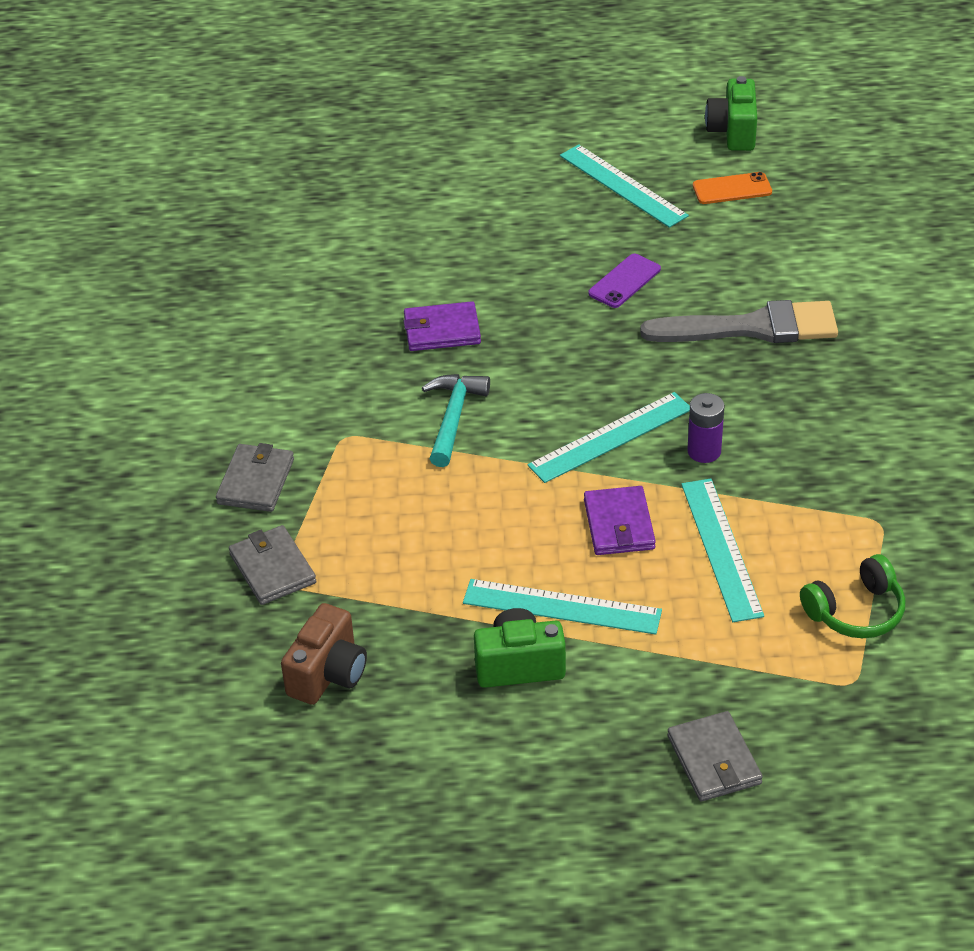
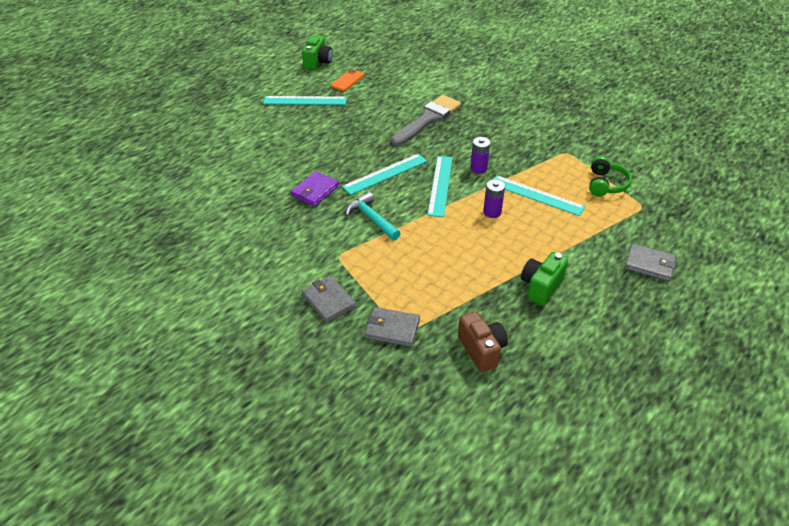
camera: 50 degrees left, 0 degrees up
(562, 607) = (520, 254): turquoise ruler -> turquoise ruler (385, 174)
(619, 524) = (492, 212): purple wallet -> purple battery
(624, 281) = (358, 131): purple phone -> none
(733, 132) = (318, 62): green camera -> green camera turned 120 degrees counterclockwise

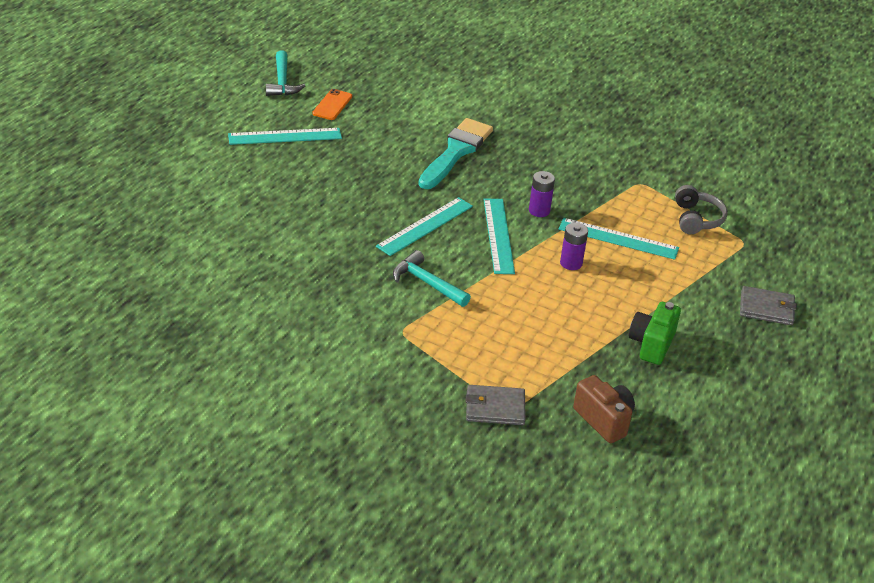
camera: 15 degrees left, 5 degrees down
(315, 191) = (343, 254): purple wallet -> none
(318, 62) = (282, 82): green camera -> turquoise hammer
(328, 301) = (408, 384): grey wallet -> none
(427, 119) = (456, 152): grey brush -> turquoise brush
(606, 184) = (696, 219): green headphones -> grey headphones

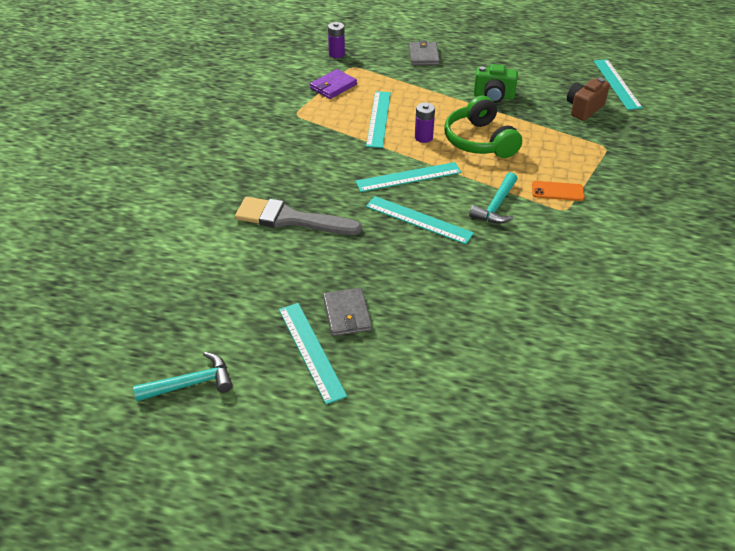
camera: 100 degrees left, 5 degrees up
(332, 105) = (231, 326): orange phone -> orange phone (557, 191)
(456, 152) = (290, 219): turquoise brush -> grey brush
(495, 408) = (610, 153): grey wallet -> grey wallet (347, 314)
(539, 211) = (361, 160): purple battery -> purple battery (336, 54)
(552, 304) = (479, 141): none -> green headphones
(664, 480) = (617, 84): none -> turquoise ruler
(696, 219) = (333, 86): grey headphones -> purple wallet

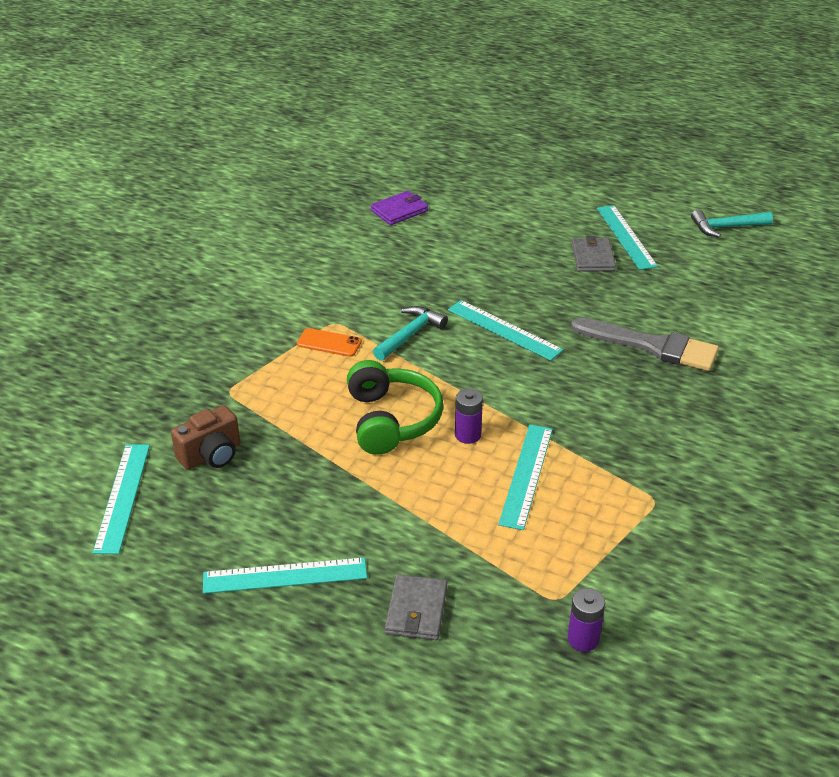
camera: 170 degrees left, 5 degrees down
(333, 86) = (593, 552): purple wallet -> purple wallet (399, 211)
(408, 177) = (503, 380): turquoise ruler -> turquoise ruler (285, 576)
(493, 96) = (333, 496): green camera -> none

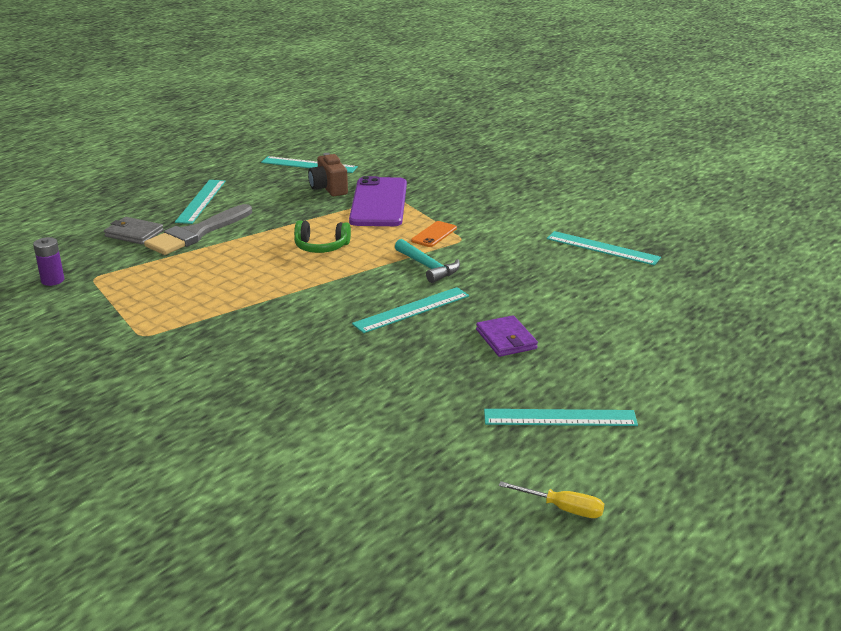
camera: 105 degrees right, 10 degrees down
(249, 401) = (379, 203): none -> purple phone
(391, 420) = (321, 247): green headphones -> green headphones, size x0.66
(399, 211) = (648, 288): purple wallet -> purple wallet (506, 339)
(467, 435) = (281, 272): purple battery -> none
(526, 475) = (218, 288): turquoise ruler -> turquoise ruler (602, 248)
(592, 257) = (520, 384): grey wallet -> none
(652, 346) = (340, 383): grey brush -> grey brush (197, 233)
(726, 227) = (563, 508): turquoise hammer -> yellow screwdriver

